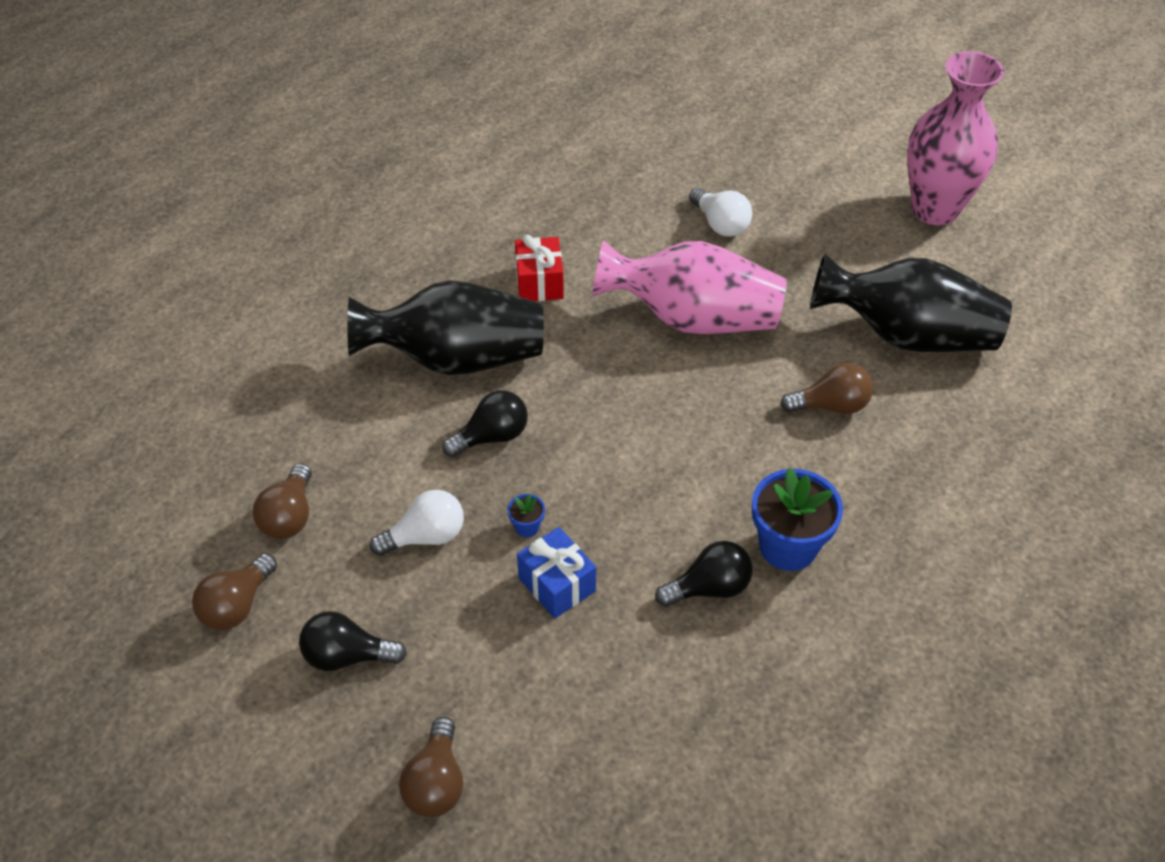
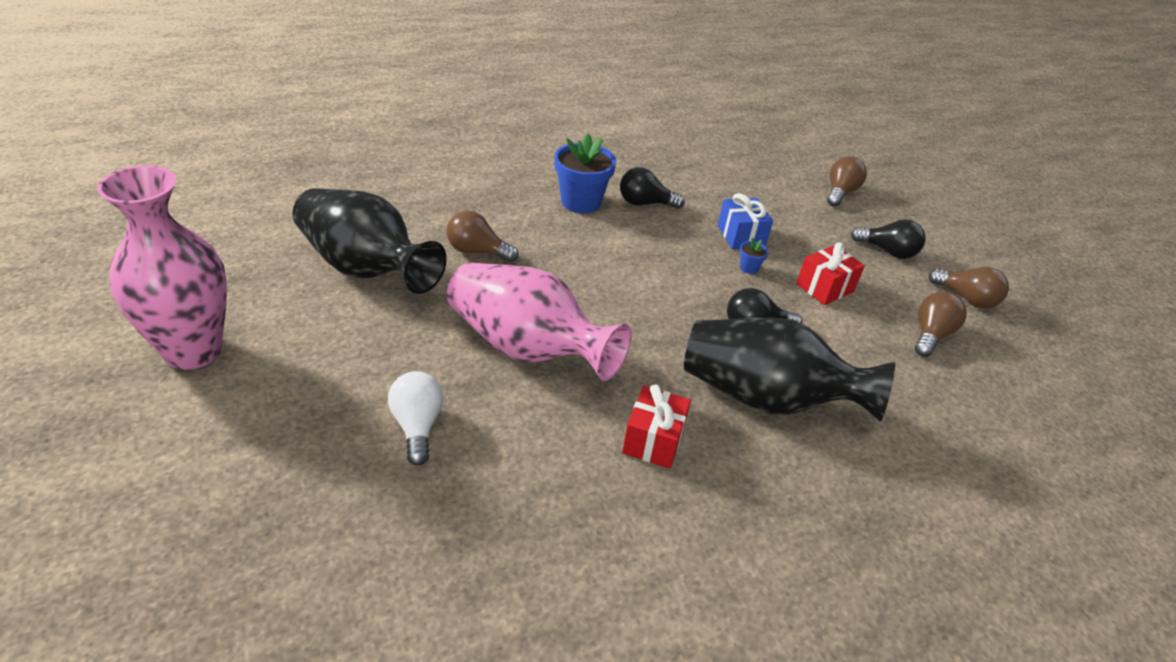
camera: 160 degrees left, 10 degrees down
(237, 605) = (966, 299): brown light bulb -> brown light bulb turned 75 degrees clockwise
(425, 536) = (825, 288): white light bulb -> red gift

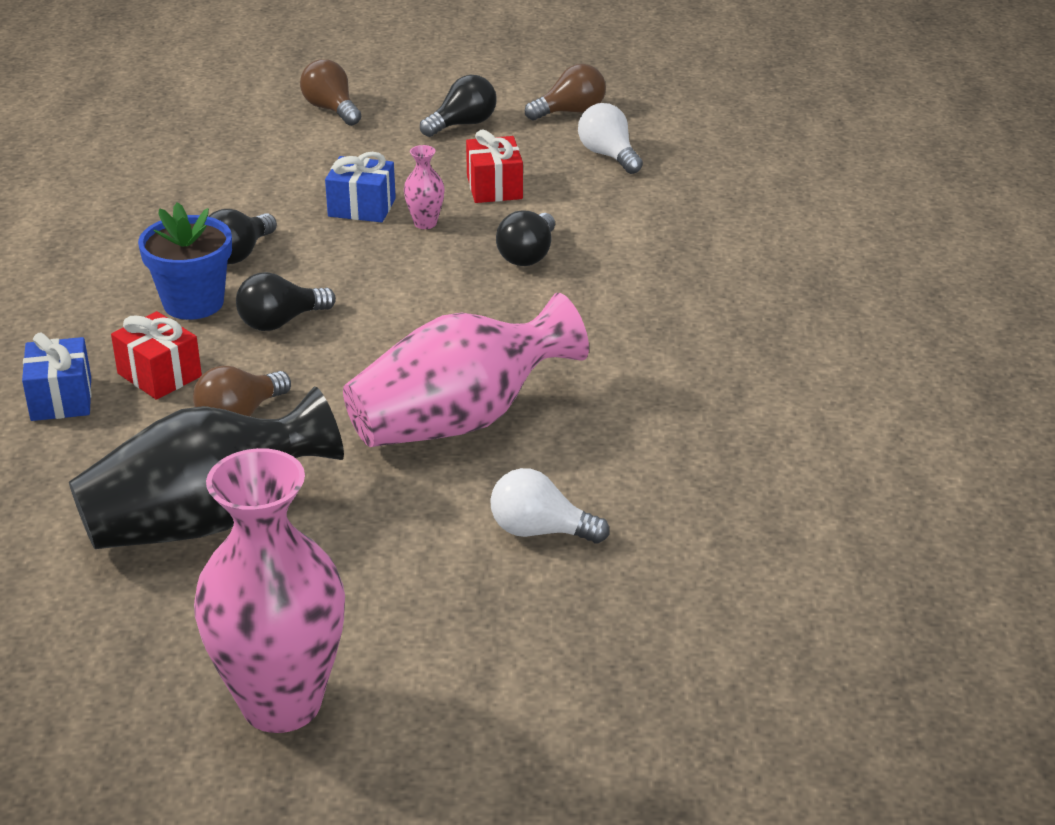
camera: 60 degrees left, 5 degrees down
(456, 185) = (61, 399): none -> blue gift
(586, 239) = (280, 322): none -> black light bulb
(653, 440) = (653, 374): red gift -> red gift (159, 375)
(749, 268) = (425, 223): blue flower pot -> pink vase
(767, 398) = (636, 286): black vase -> none
(931, 335) = (608, 155): brown light bulb -> white light bulb

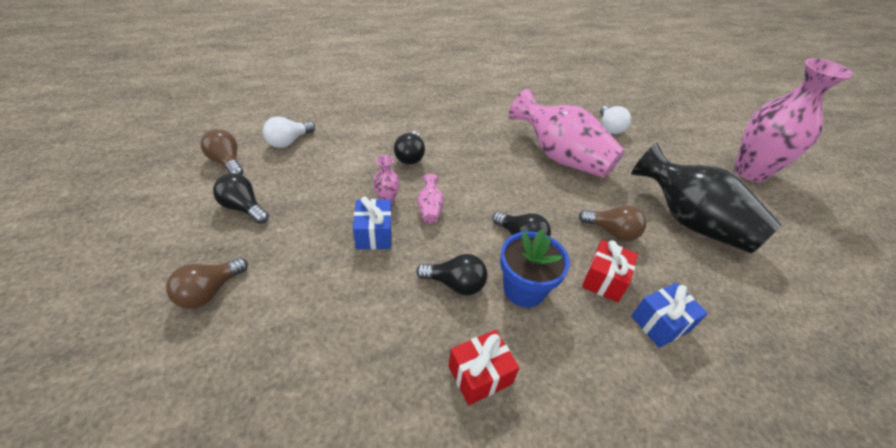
camera: 110 degrees left, 10 degrees up
(389, 256) = (430, 209): none -> pink vase
(494, 187) = (335, 179): red gift -> red gift (480, 375)
(528, 255) = (410, 156): black light bulb -> black light bulb turned 90 degrees clockwise

